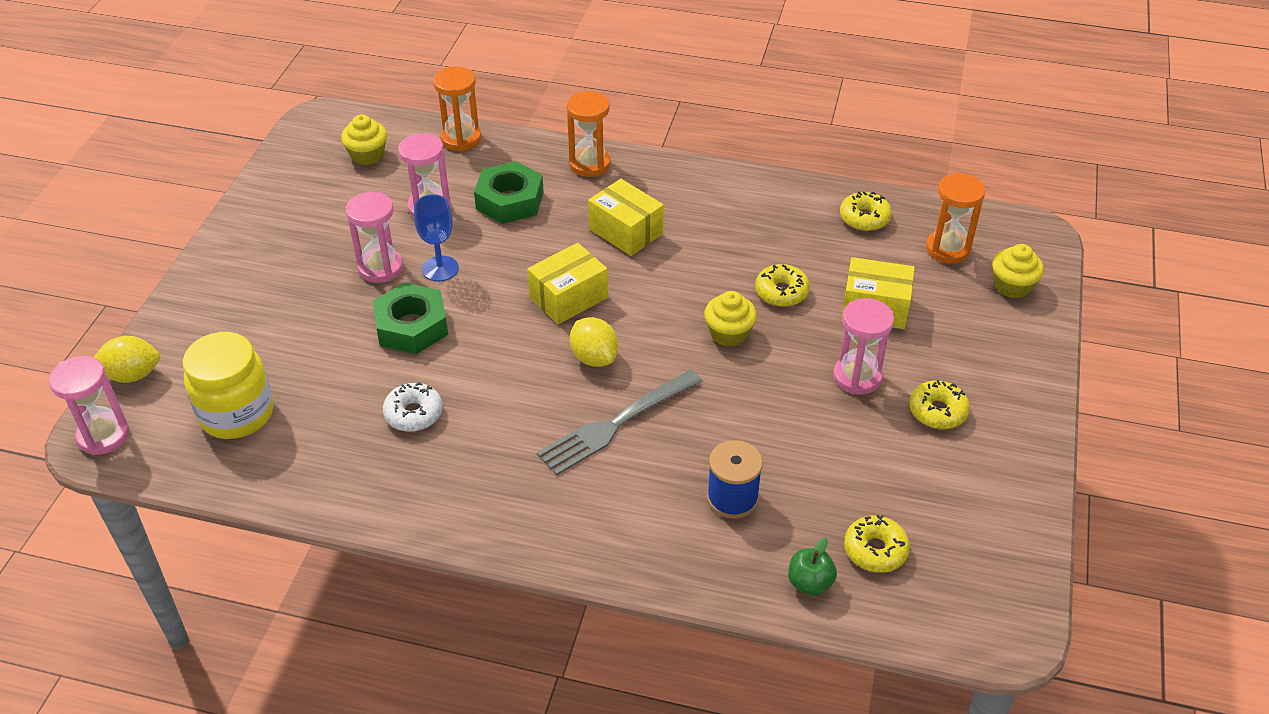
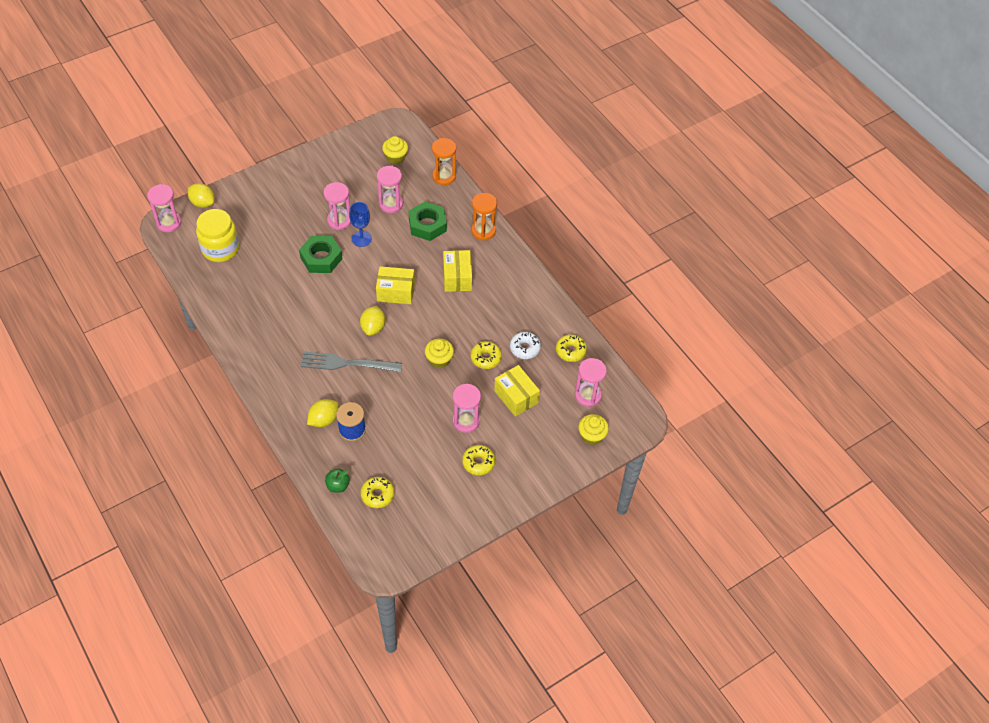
camera: 40 degrees right, 10 degrees up
(413, 413) = (280, 298): white donut -> white donut (525, 348)
(678, 516) = (324, 420): none -> yellow lemon
(948, 249) = (588, 395): orange hourglass -> pink hourglass

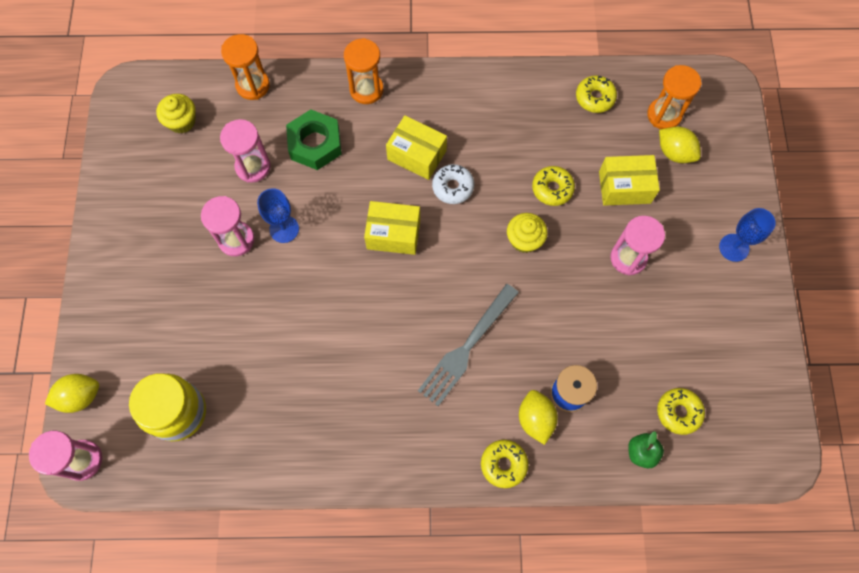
camera: 55 degrees left, 15 degrees up
(321, 258) = (282, 293): green nut -> none
(373, 327) = (431, 288): yellow lemon -> yellow lemon (674, 153)
(395, 292) = (393, 234): yellow box -> yellow box turned 60 degrees clockwise
(478, 462) = (692, 276): yellow donut -> yellow donut (503, 464)
(516, 478) = (734, 247): none -> blue goblet
(525, 348) = (563, 141): white donut -> white donut (453, 187)
(588, 395) = (664, 115): pink hourglass -> orange hourglass
(591, 435) = (718, 141): yellow cupcake -> none

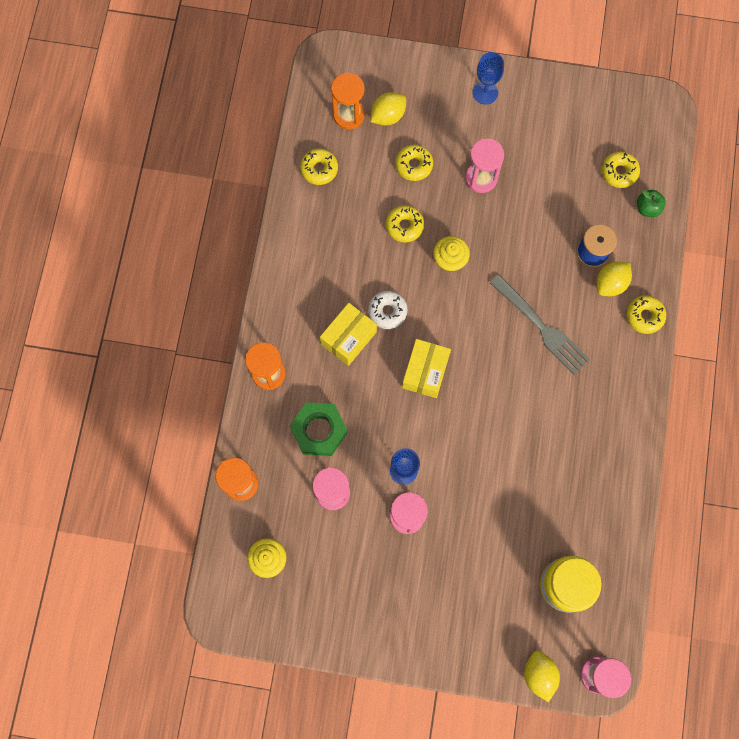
camera: 80 degrees left, 5 degrees up
(535, 419) = (610, 283): yellow lemon -> yellow lemon turned 45 degrees counterclockwise
(624, 187) = (414, 165): yellow box -> yellow donut

